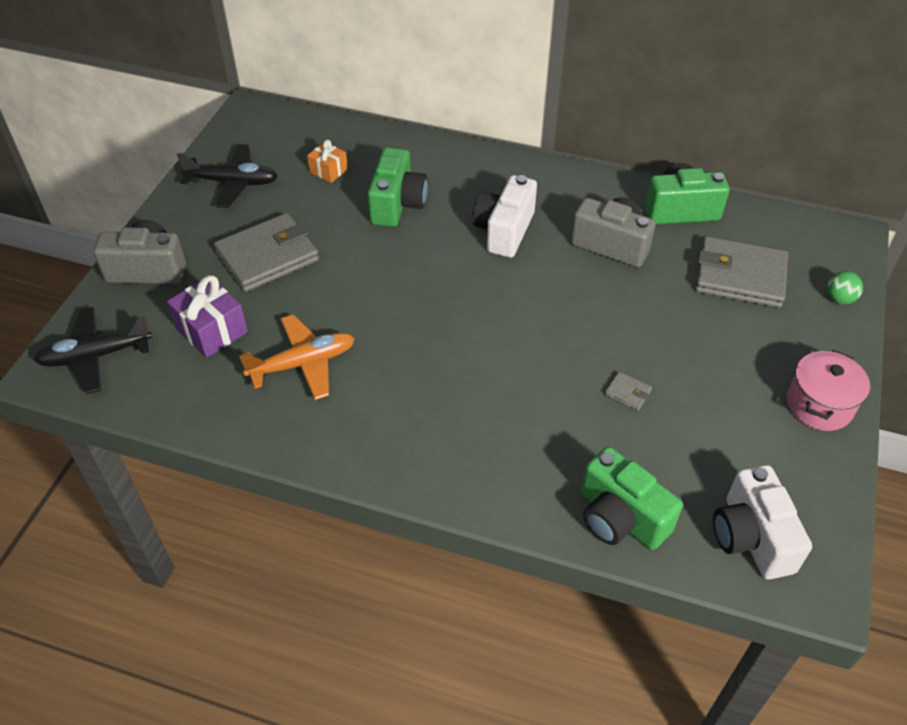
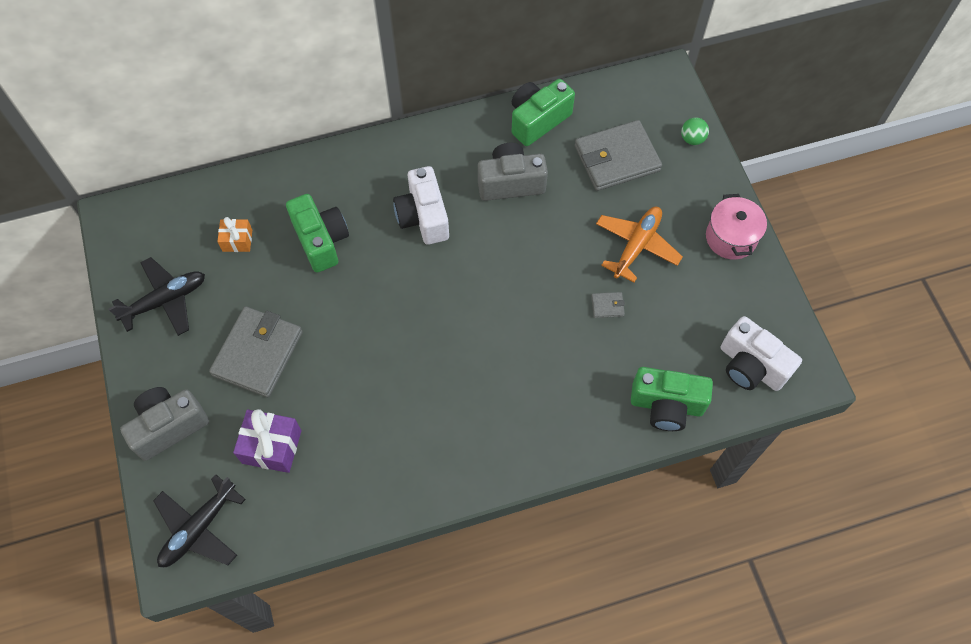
camera: 35 degrees left, 15 degrees up
(303, 364) = (366, 429): orange plane -> orange plane (636, 246)

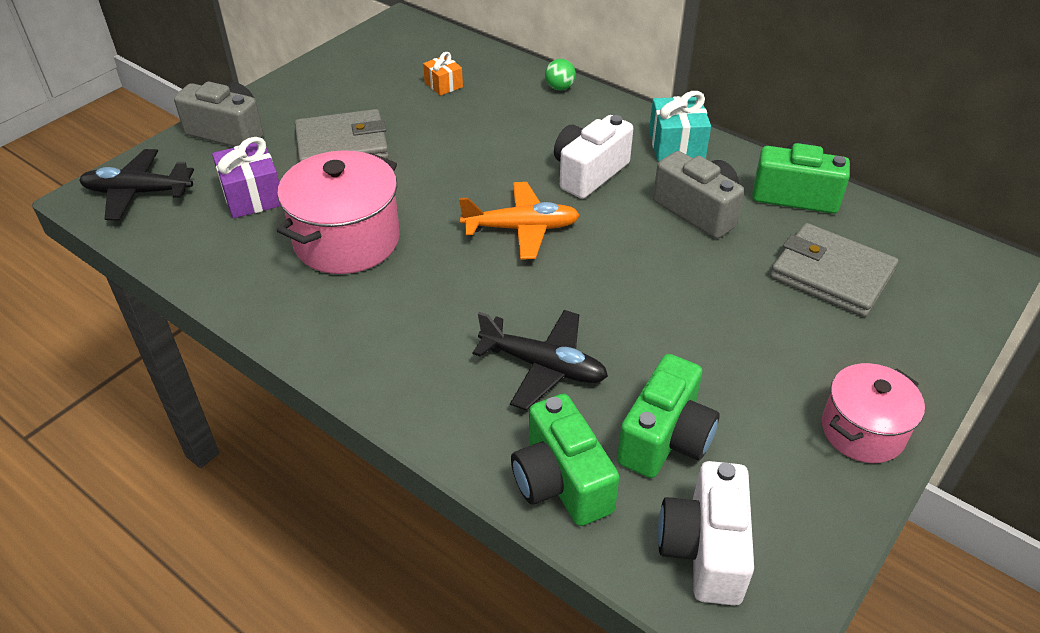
camera: 55 degrees right, 20 degrees down
(165, 300) = (348, 77): black plane -> black plane (543, 366)
(321, 240) = (493, 127): green camera -> green camera (665, 438)
(375, 408) = (347, 240): none -> pink pot
(437, 146) = (676, 145): none -> turquoise gift
(607, 306) = (638, 358): grey wallet -> none
(636, 246) = (743, 345): orange plane -> orange plane (521, 228)
(692, 139) = (944, 326): green ball -> green ball (559, 88)

